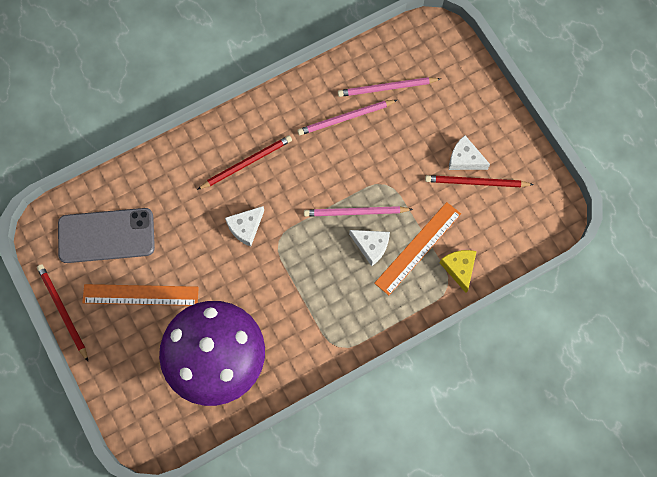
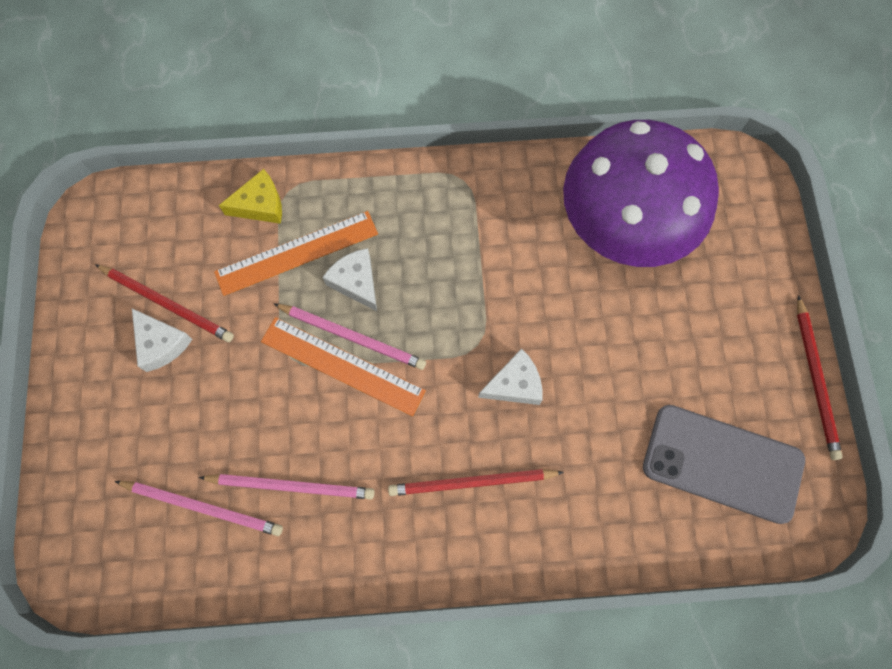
camera: 155 degrees left, 0 degrees up
(140, 295) = (698, 355): orange ruler -> orange ruler (342, 366)
(459, 268) = (260, 205): yellow cheese -> yellow cheese turned 120 degrees counterclockwise

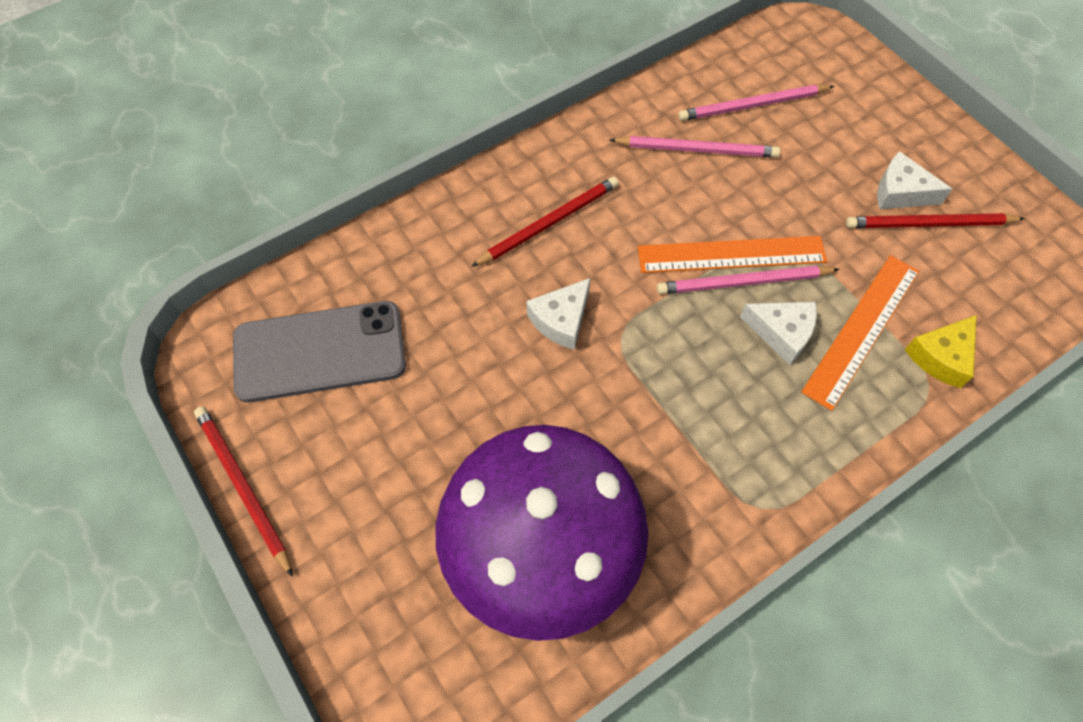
camera: 150 degrees right, 10 degrees down
(291, 486) = (697, 150): pink pencil -> pink pencil turned 150 degrees counterclockwise

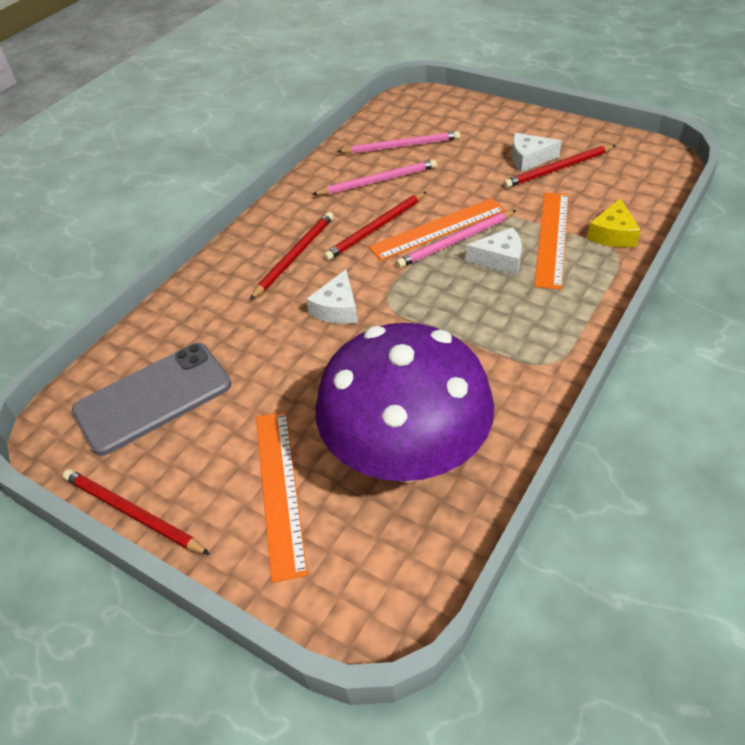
camera: 20 degrees left, 15 degrees down
(393, 531) = (279, 490): none -> orange ruler
(659, 222) = (375, 228): none -> red pencil
(752, 105) = (401, 146): pink pencil -> pink pencil turned 150 degrees counterclockwise

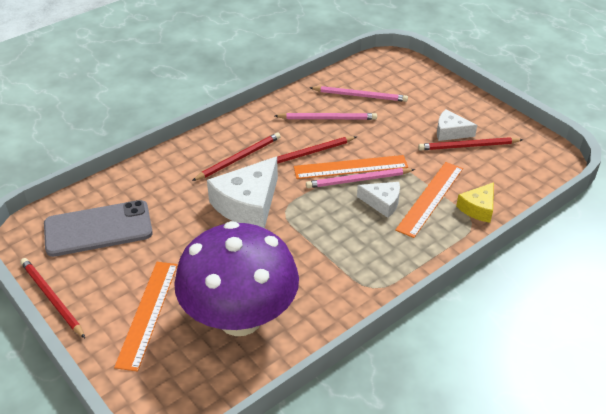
camera: 15 degrees right, 5 degrees down
(337, 308) = (248, 204): white cheese -> white cheese, size x1.83

